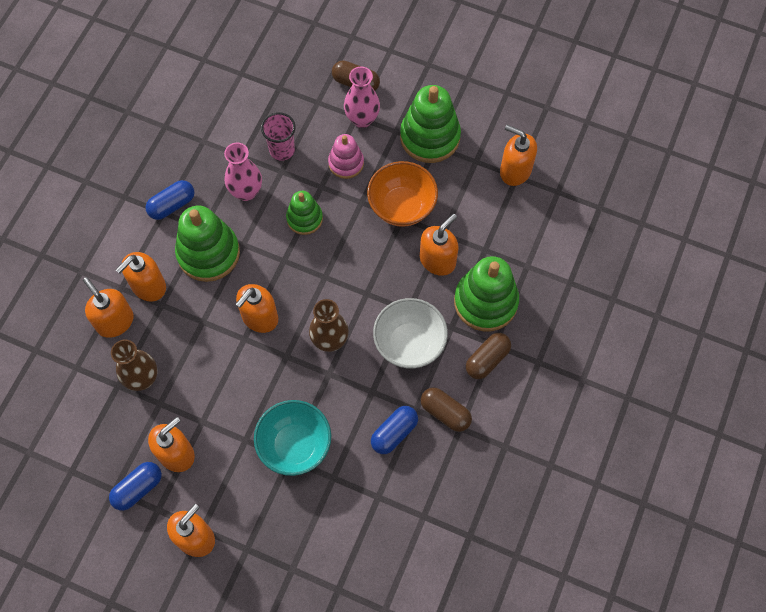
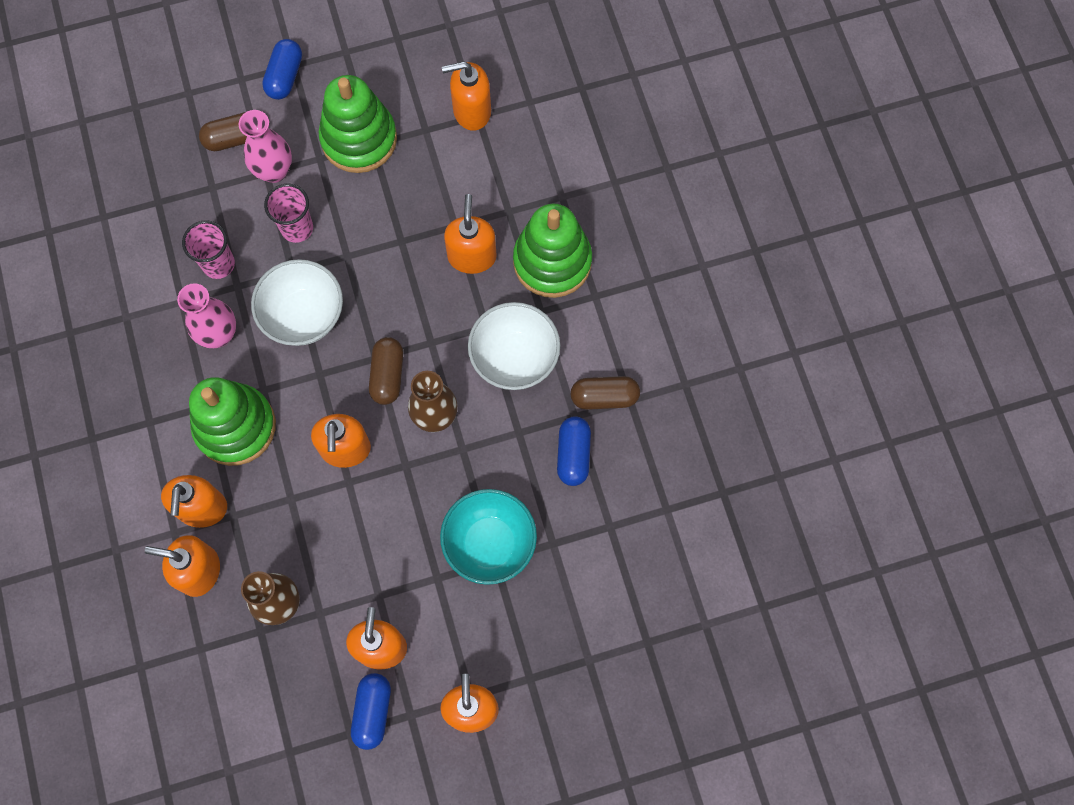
camera: 40 degrees left, 5 degrees up
(172, 205) = (152, 407): blue capsule -> blue capsule (285, 76)
(304, 218) = (303, 316): green stacking toy -> white bowl
(346, 163) = (297, 228): pink stacking toy -> pink cup
(402, 206) = (391, 230): orange bowl -> none
(487, 359) = (600, 316): brown capsule -> brown capsule (387, 375)

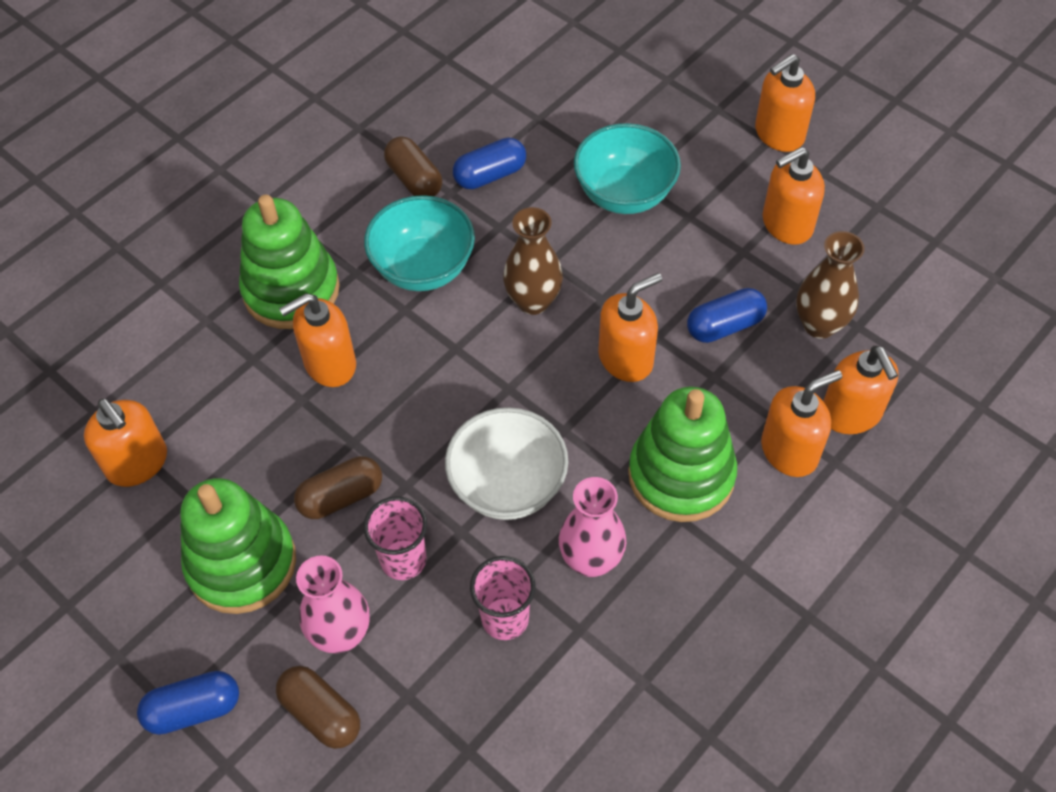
camera: 120 degrees left, 15 degrees down
(372, 712) = (845, 200): blue capsule -> blue capsule (724, 326)
(387, 375) = (519, 366): brown capsule -> brown capsule (341, 497)
(514, 358) = (423, 268): white bowl -> turquoise bowl

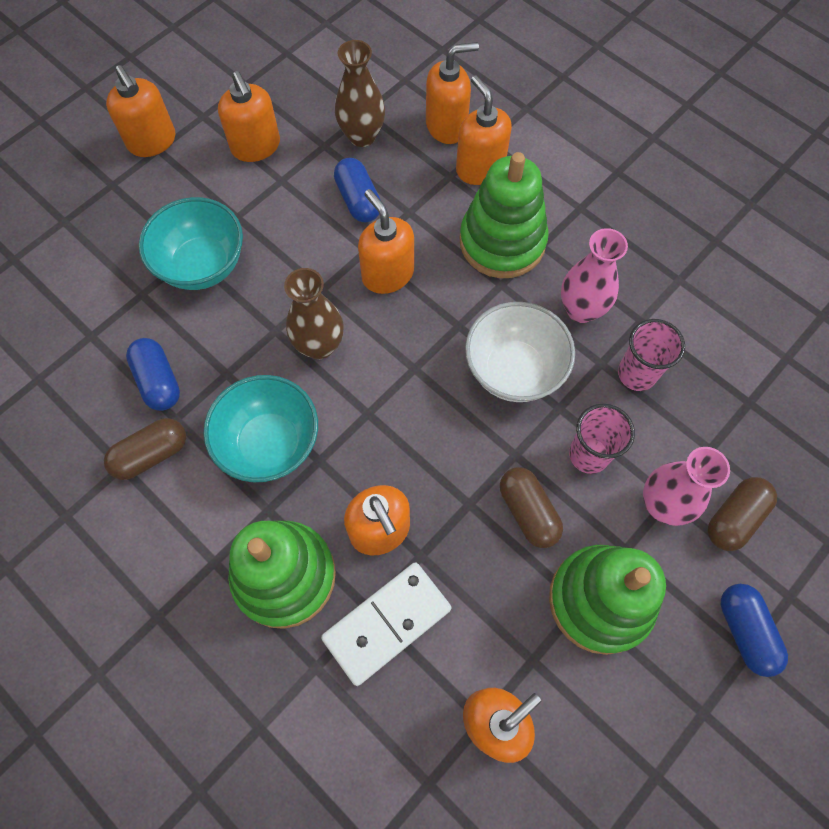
camera: 90 degrees left, 10 degrees up
(238, 374) = (387, 623): none -> white domino

